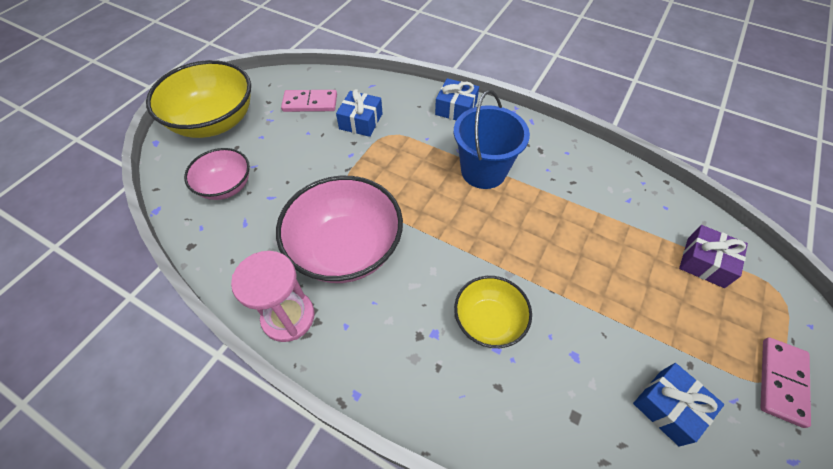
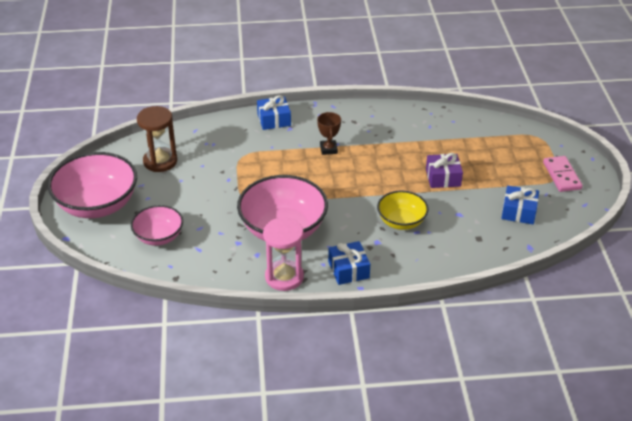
camera: 35 degrees left, 15 degrees down
(214, 122) = (97, 205): yellow bowl -> pink bowl
(310, 103) = (160, 161): pink domino -> brown hourglass
(361, 121) = (213, 156): blue gift -> blue gift (348, 270)
(483, 171) = (328, 149): blue bucket -> brown trophy
(705, 262) = (493, 139): purple gift -> purple gift (443, 177)

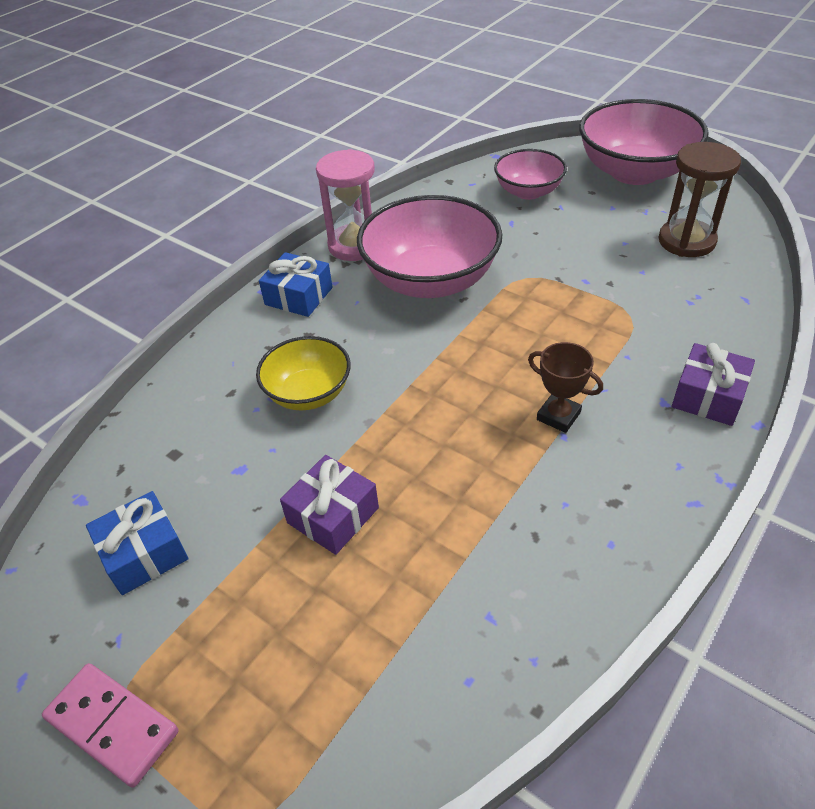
camera: 135 degrees right, 5 degrees up
(274, 120) = (708, 396): blue gift -> purple gift

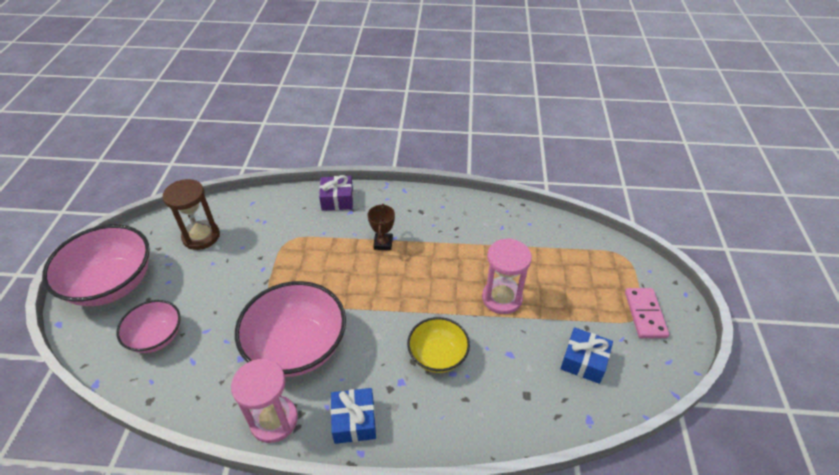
camera: 125 degrees left, 0 degrees up
(333, 515) = (502, 298): purple gift -> pink hourglass

